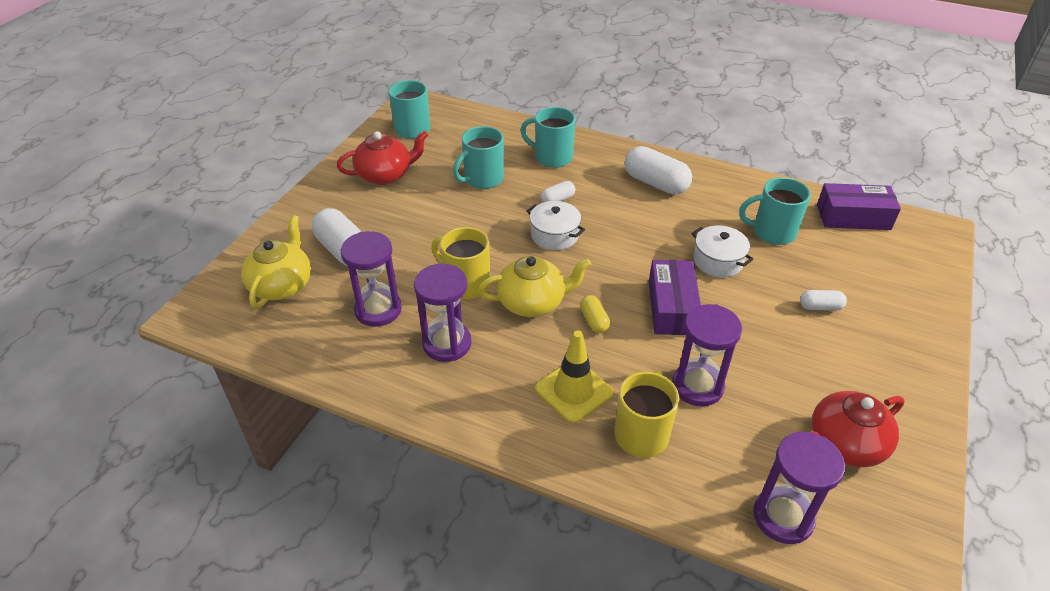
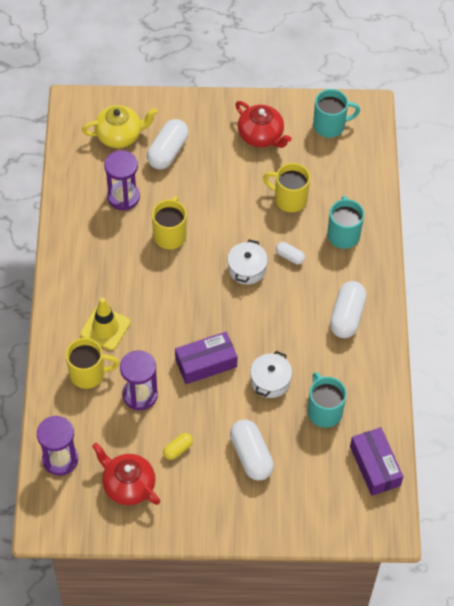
camera: 65 degrees right, 15 degrees up
(447, 343) = (112, 246): purple hourglass -> none
(482, 179) = (289, 199): turquoise mug -> yellow mug
(532, 302) = (171, 279): yellow teapot -> none
(594, 321) = (171, 320): yellow capsule -> yellow capsule (178, 449)
(820, 307) = (251, 456): white capsule -> white capsule, size x1.92

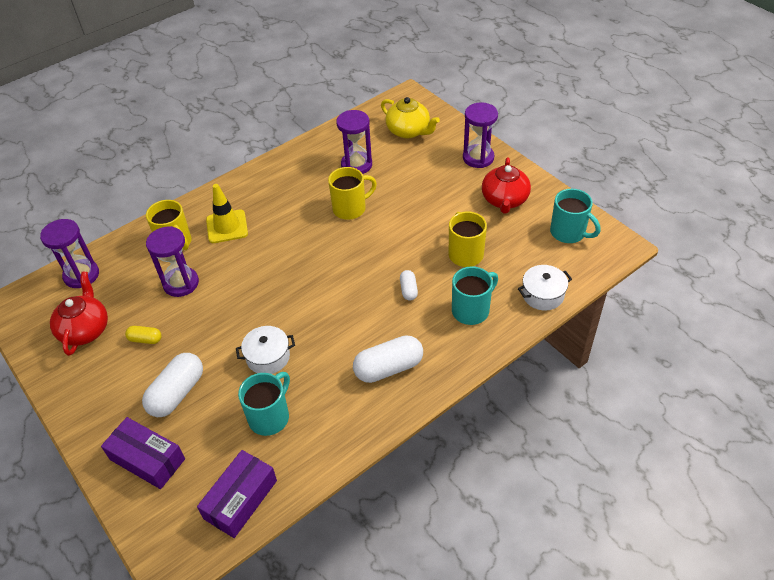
camera: 55 degrees right, 10 degrees down
(167, 151) = (425, 162): white capsule -> none
(199, 116) = (478, 158): none -> purple hourglass
(206, 363) = (248, 304): purple box -> purple box (147, 459)
(247, 269) = (367, 271): white pot -> white pot (543, 295)

